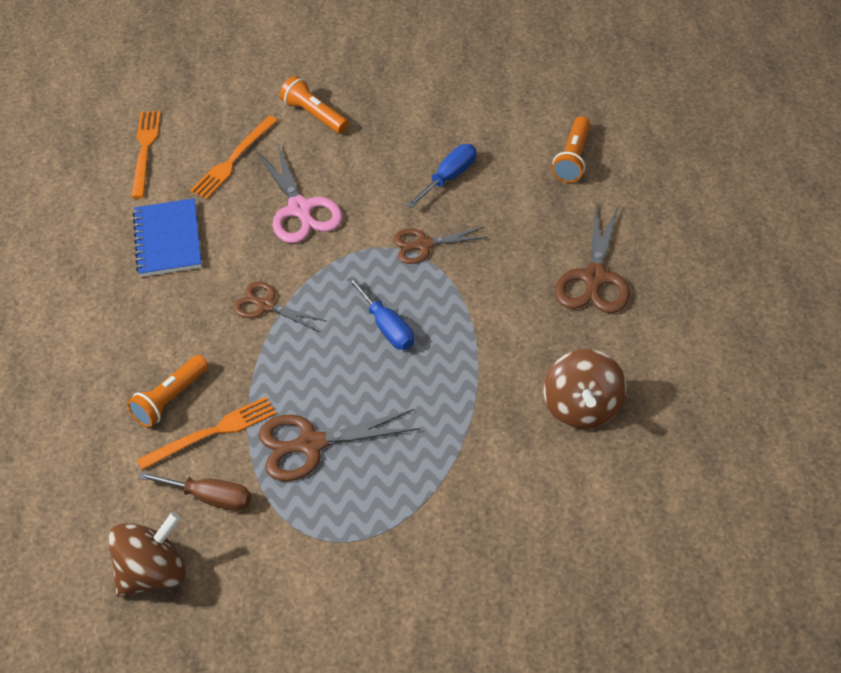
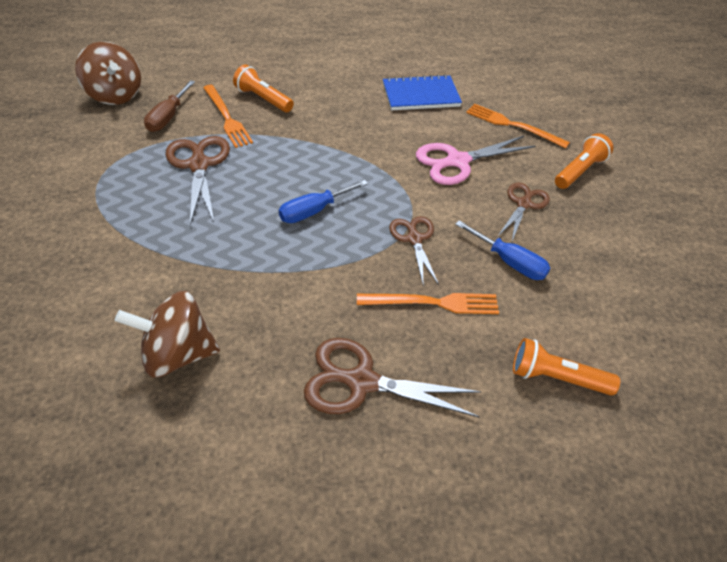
camera: 85 degrees right, 0 degrees up
(145, 150) = (516, 83): orange fork -> orange fork (433, 303)
(265, 305) = (348, 142): brown scissors -> brown scissors (524, 203)

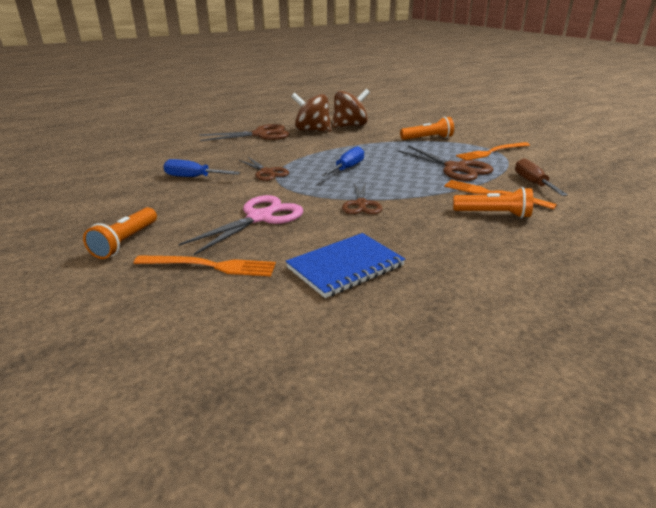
camera: 155 degrees right, 20 degrees down
(116, 95) = (601, 184): brown spinning top -> brown spinning top (312, 130)
(433, 303) = (238, 156): orange fork -> orange fork (491, 152)
(524, 203) = (186, 206): brown scissors -> brown scissors (361, 204)
(556, 377) = (159, 151): orange flashlight -> orange flashlight (428, 138)

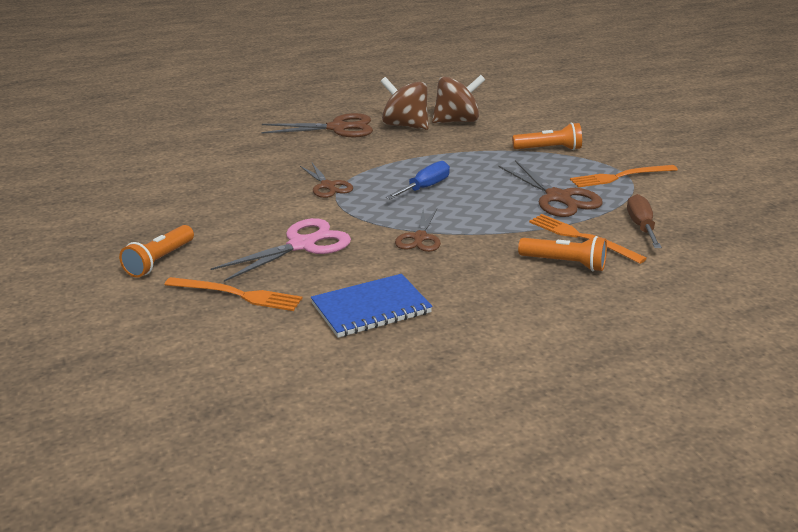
camera: 10 degrees right, 0 degrees up
(193, 177) = (242, 186): blue screwdriver -> none

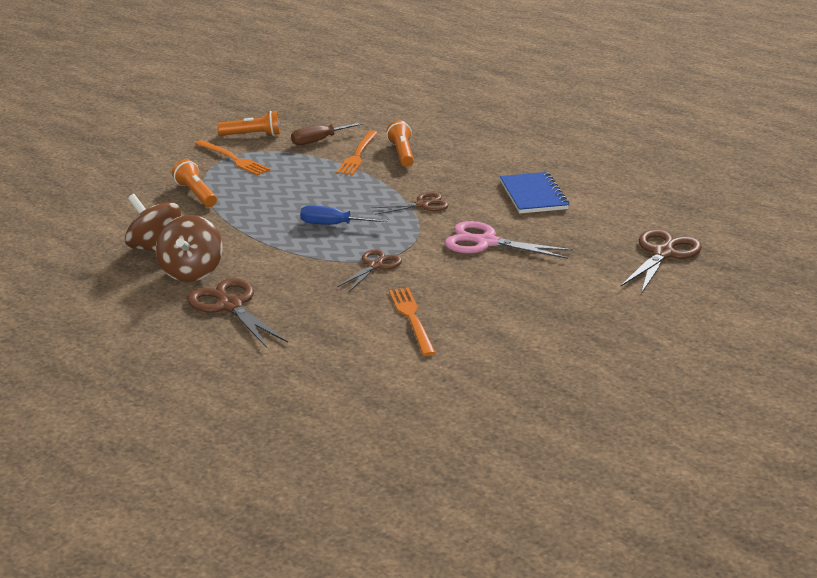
camera: 120 degrees left, 0 degrees up
(159, 261) = (580, 288): orange flashlight -> orange flashlight (252, 135)
(237, 294) = (578, 241): orange fork -> orange fork (412, 319)
(371, 308) = (533, 195): blue notebook -> blue notebook turned 45 degrees clockwise
(559, 198) = (298, 173): brown scissors -> brown scissors (663, 253)

